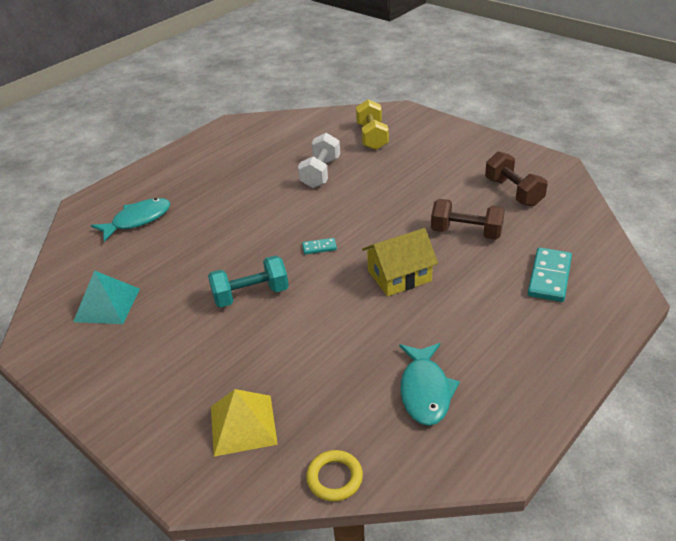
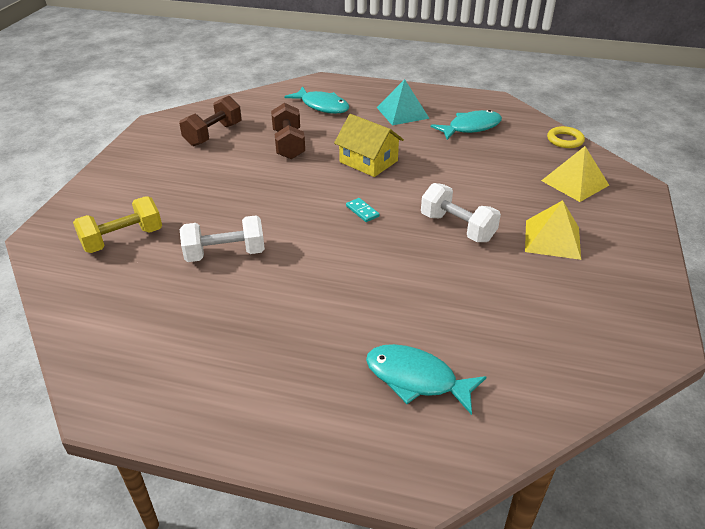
camera: 120 degrees left, 0 degrees up
(107, 305) = (561, 318): turquoise pyramid -> turquoise pyramid (402, 113)
(182, 349) = (552, 239): none -> yellow pyramid
(251, 295) = (457, 227): turquoise dumbbell -> white dumbbell
(549, 277) = (322, 106): turquoise domino -> turquoise fish

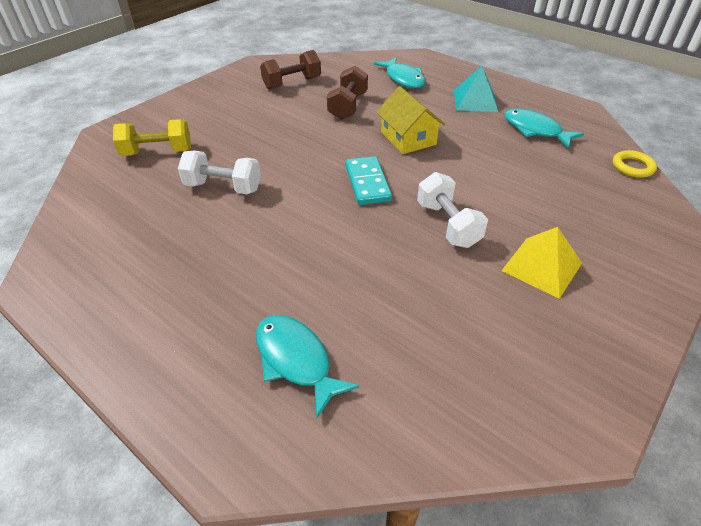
camera: 25 degrees right, 5 degrees up
(362, 211) = (367, 183): turquoise domino -> turquoise domino, size x1.96
(471, 127) = (535, 130): turquoise fish -> turquoise fish turned 135 degrees counterclockwise
(575, 183) = (612, 214): yellow pyramid -> none

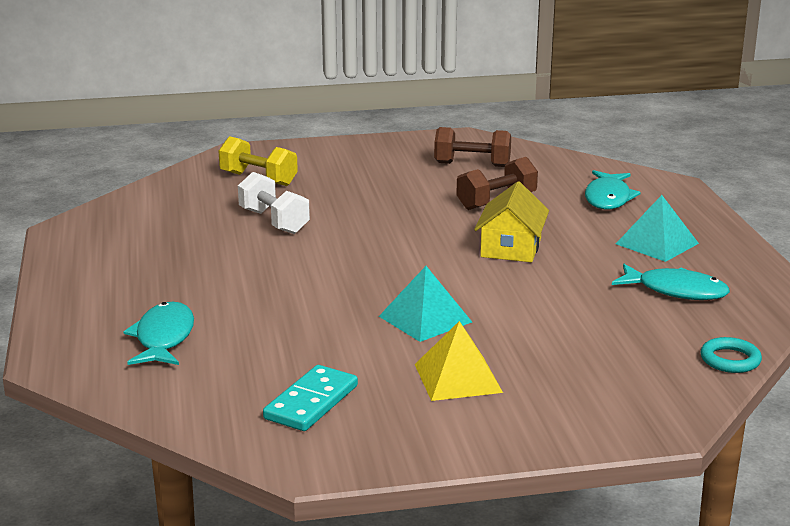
camera: 40 degrees right, 20 degrees down
(367, 183) = (405, 264): turquoise domino -> turquoise domino (311, 402)
(447, 225) = (425, 319): white dumbbell -> turquoise pyramid
(535, 130) = (676, 291): turquoise fish -> turquoise fish turned 120 degrees clockwise
(632, 167) = (730, 360): yellow ring -> turquoise ring

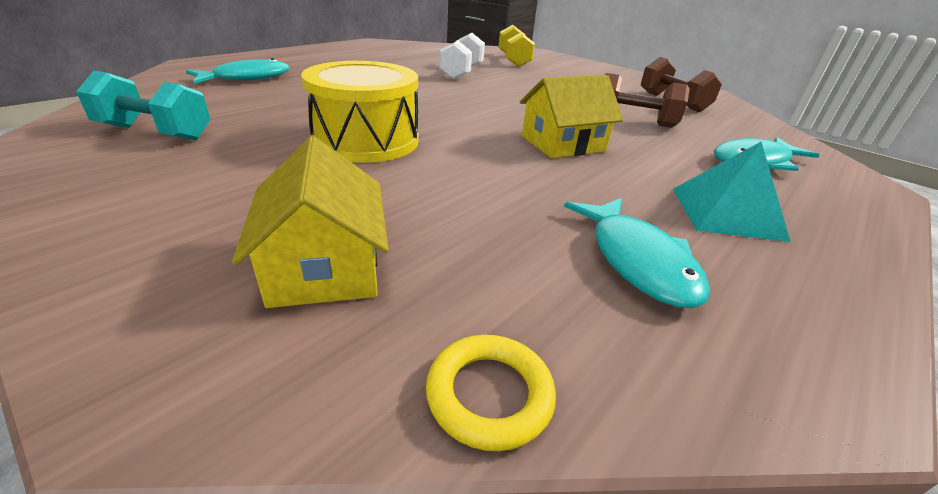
camera: 50 degrees right, 10 degrees up
(311, 402) = (155, 133): turquoise domino -> turquoise dumbbell
(425, 319) = (366, 140): turquoise pyramid -> yellow drum
(457, 378) = (245, 179): yellow pyramid -> none
(601, 373) = (325, 265): none -> yellow house
(730, 360) = (489, 394): turquoise ring -> yellow ring

